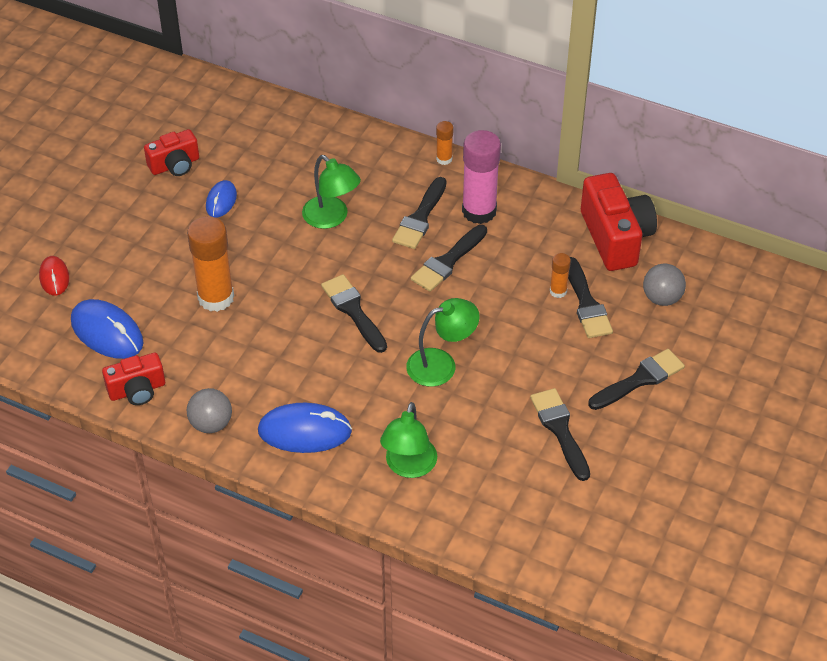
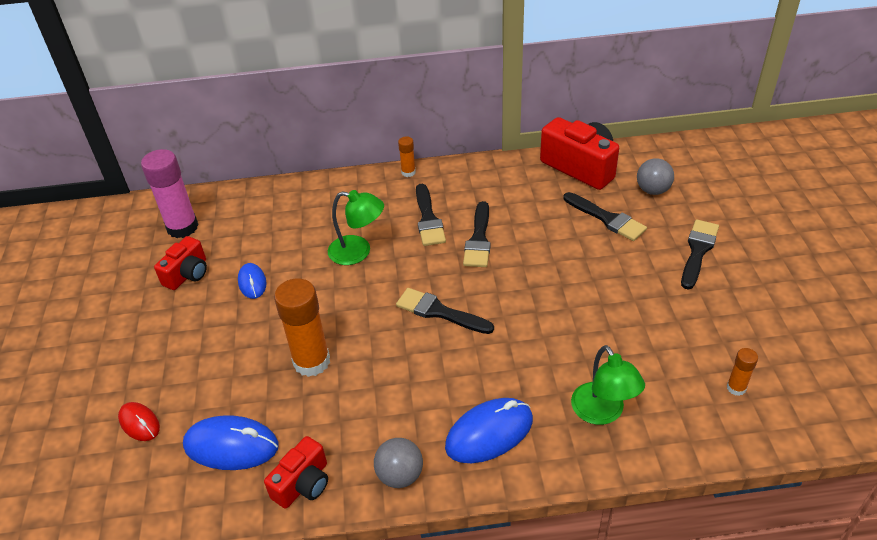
camera: 30 degrees left, 5 degrees down
(441, 364) = (547, 316): green lamp -> none
(479, 211) = (468, 194): pink glue stick -> pink glue stick (182, 227)
(558, 291) = (579, 220): orange glue stick -> orange glue stick (736, 388)
(560, 430) = (684, 317): black brush -> none

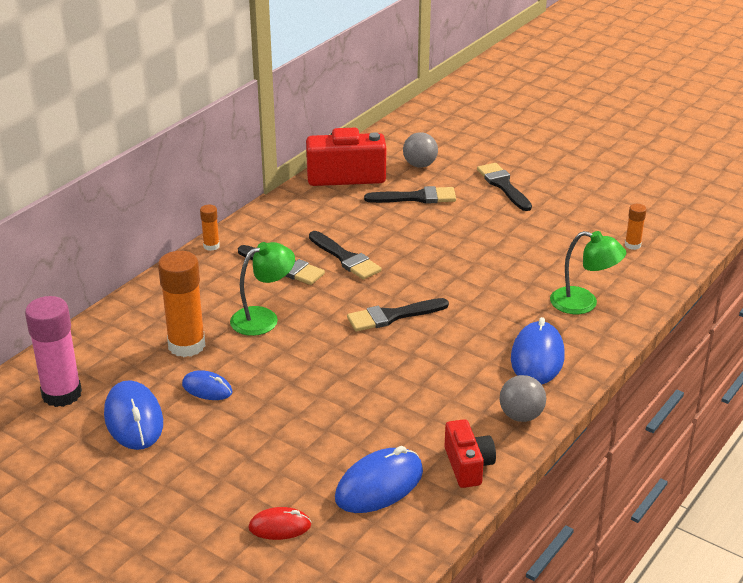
camera: 50 degrees left, 10 degrees down
(187, 274) = (134, 419): red camera -> blue mouse
(311, 361) = (350, 402): orange glue stick -> orange glue stick (186, 345)

